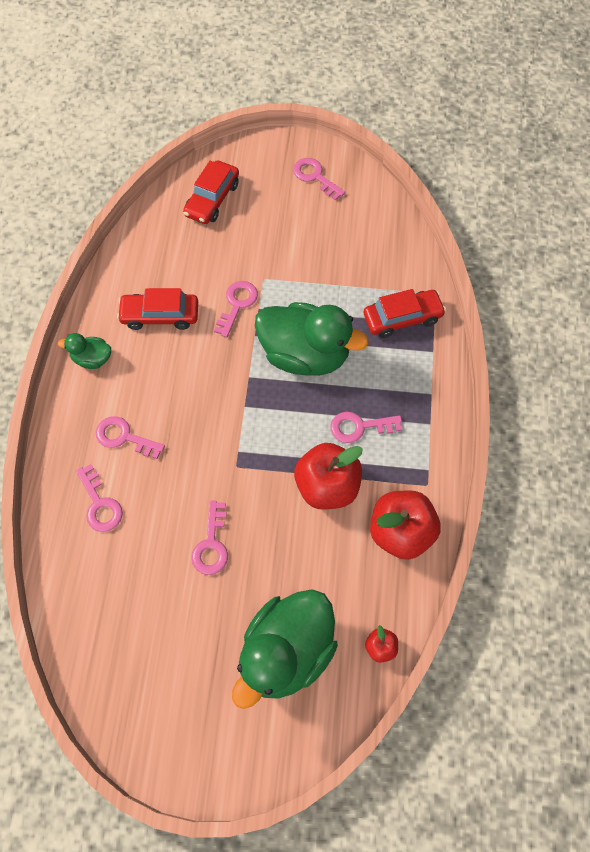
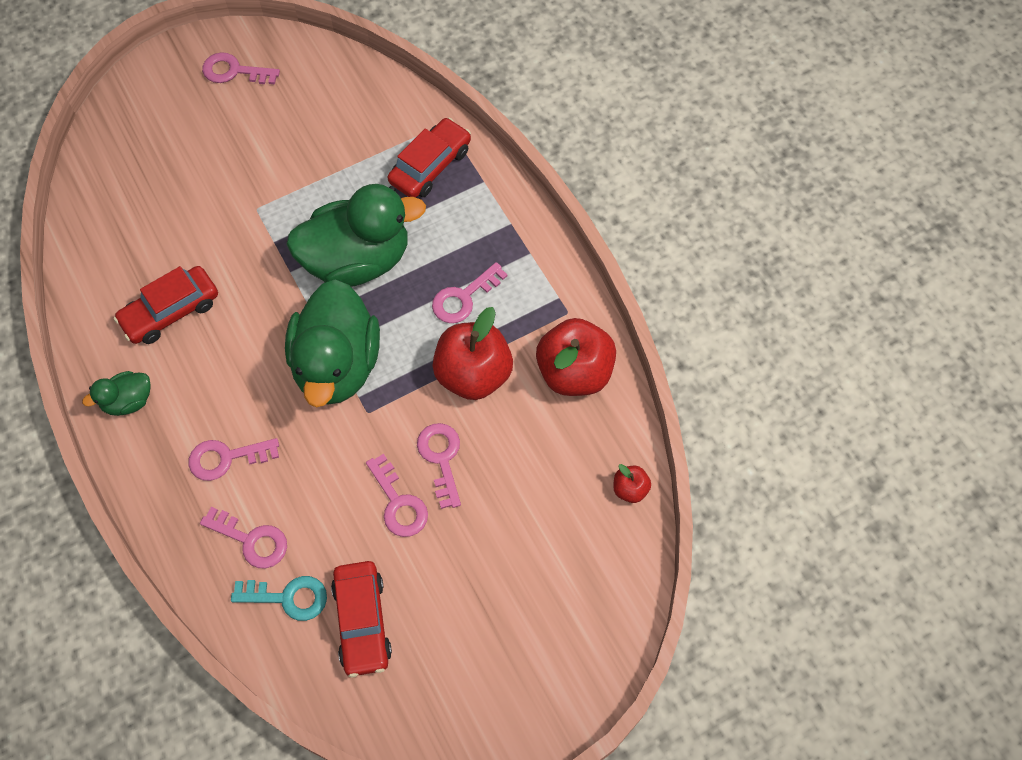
camera: 35 degrees left, 0 degrees up
(95, 560) = (288, 597): none -> turquoise key
(212, 199) = (136, 156): red car -> red car (362, 621)
(237, 304) = (247, 251): pink key -> pink key (441, 458)
(286, 652) = (546, 553): green duck -> green duck (337, 364)

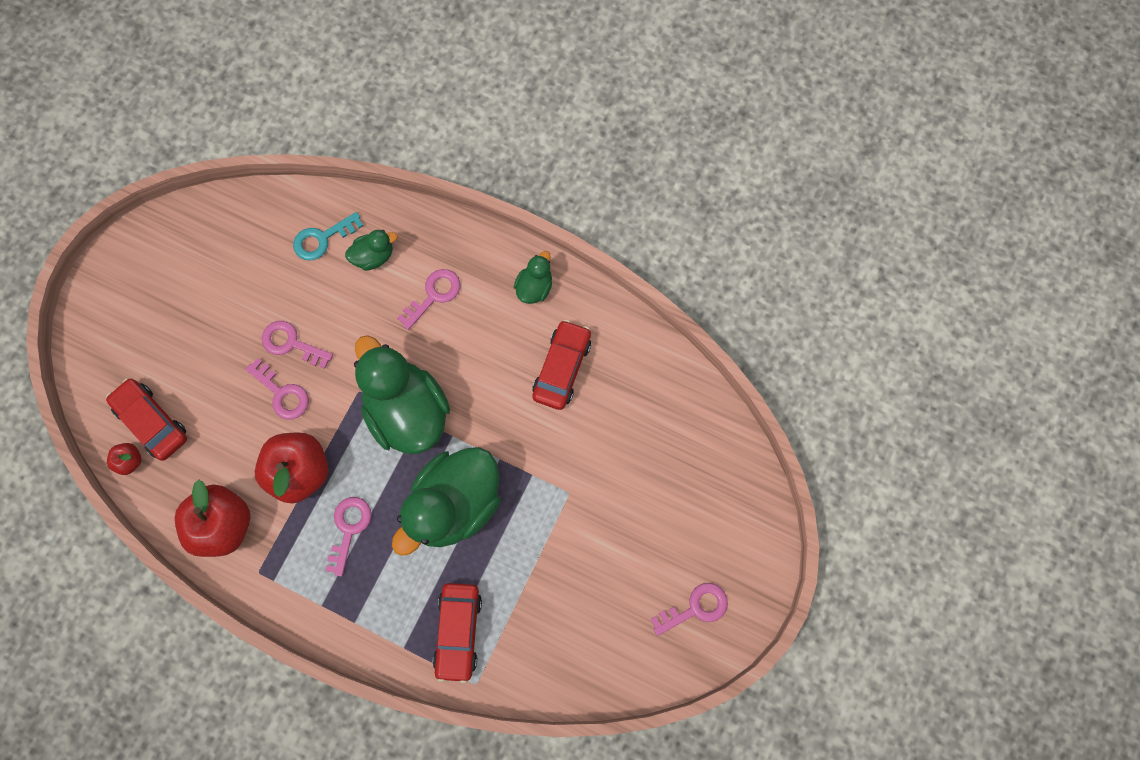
camera: 145 degrees right, 10 degrees up
(251, 540) = (374, 256): pink key -> green duck
(362, 621) = (263, 256): red car -> red car (152, 421)

